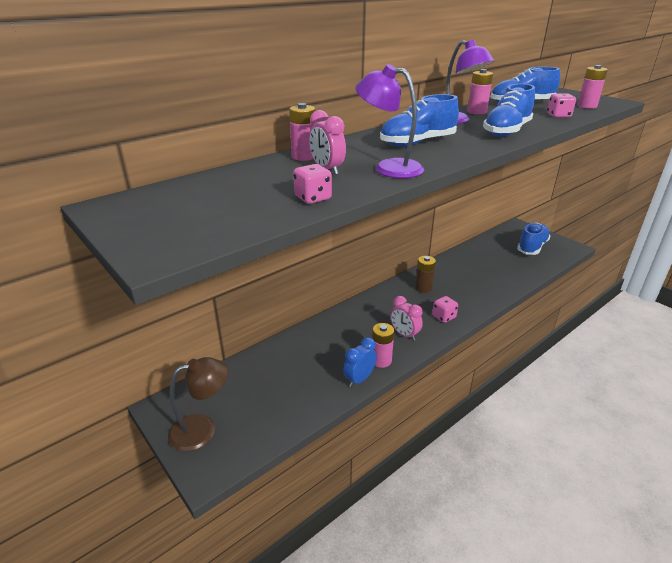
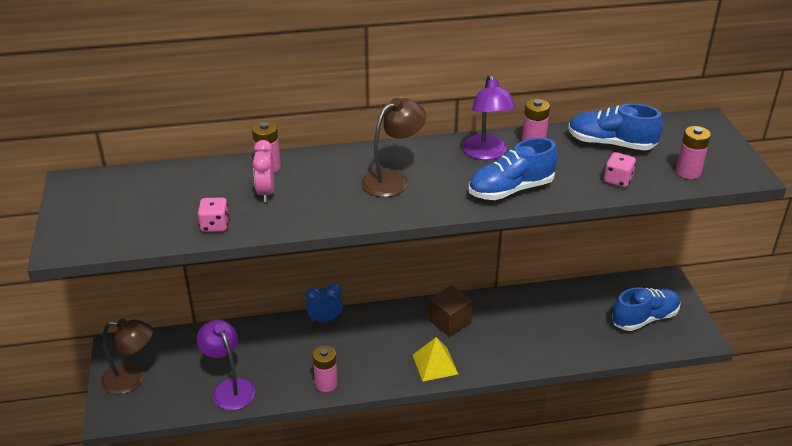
camera: 30 degrees right, 5 degrees up
(359, 379) = (289, 393): blue clock -> blue clock (325, 319)
(388, 167) = (319, 208): purple lamp -> purple lamp (229, 388)
(404, 334) = (374, 367): pink clock -> none
(417, 143) = (393, 179): blue shoe -> brown lamp
(423, 288) = (450, 322): brown battery -> brown cube
(444, 317) = (435, 364): pink dice -> yellow pyramid

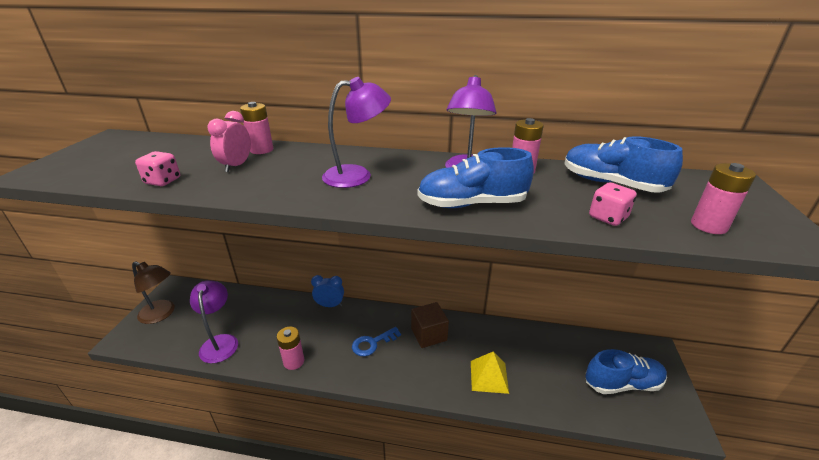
camera: 20 degrees right, 5 degrees down
(393, 179) = (357, 175): brown lamp -> purple lamp
(396, 345) = (372, 343): none -> blue key
(435, 364) = (395, 371): yellow pyramid -> yellow pyramid (489, 376)

